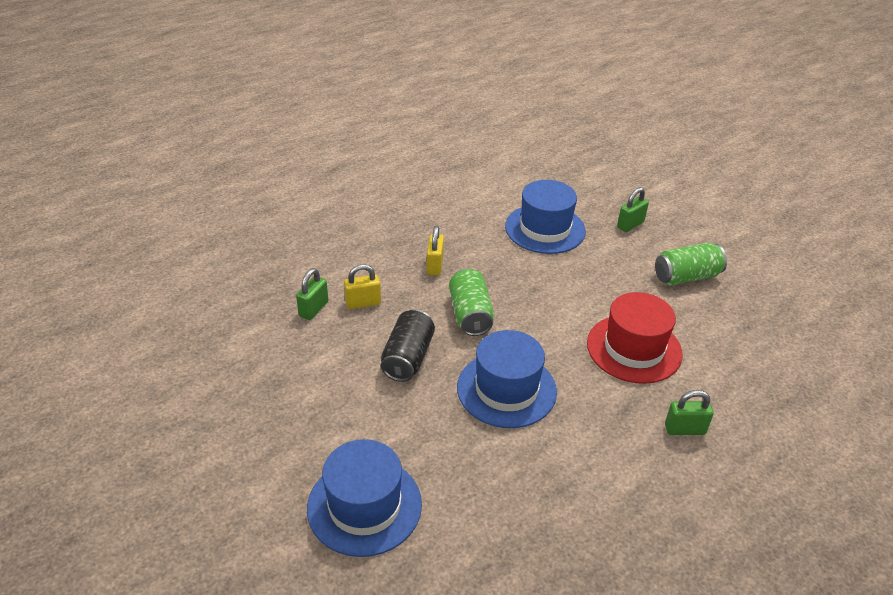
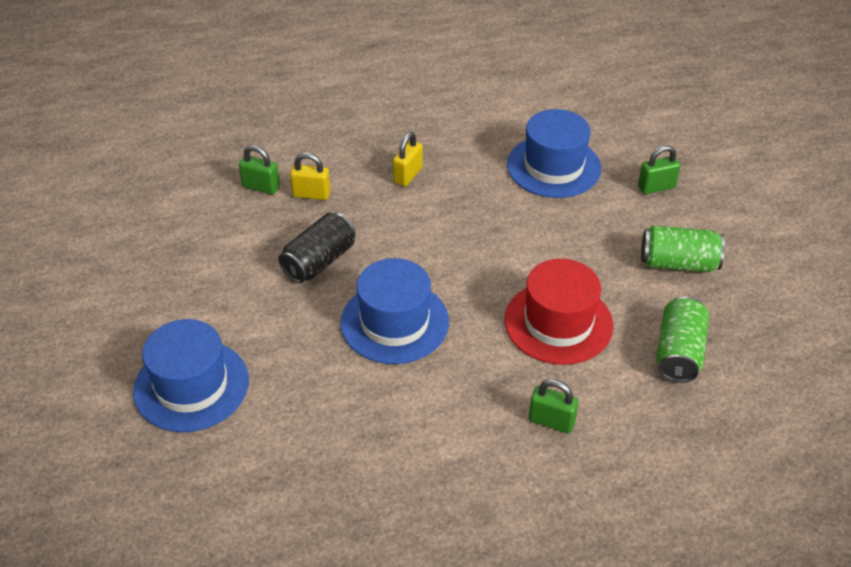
camera: 25 degrees right, 5 degrees up
(313, 309) = (261, 187): green padlock -> green padlock turned 60 degrees clockwise
(470, 314) = (410, 236): green can -> green can (678, 352)

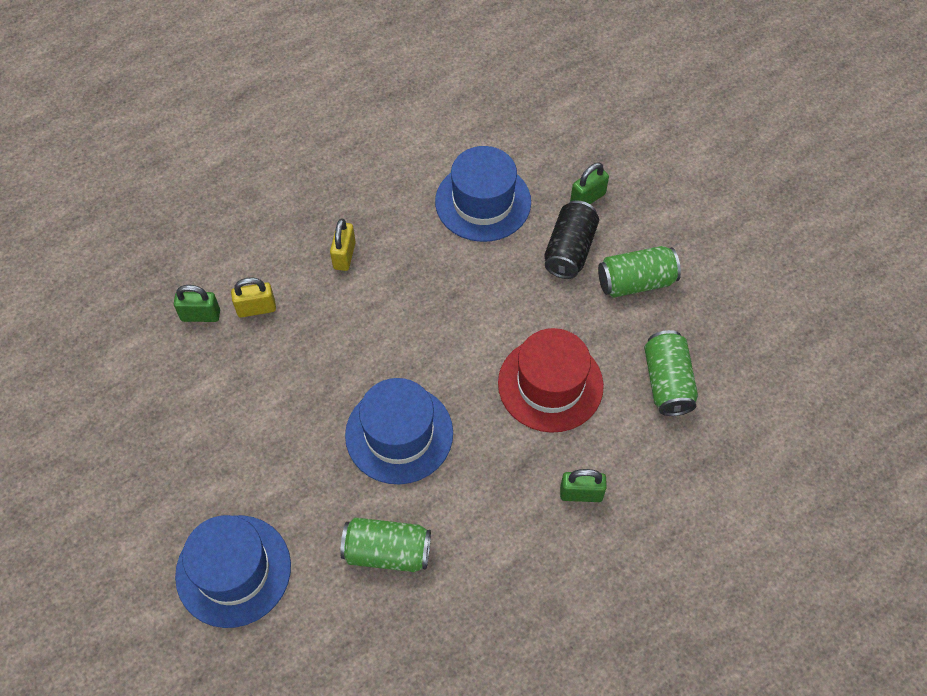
camera: 20 degrees left, 15 degrees up
(319, 261) = (298, 387): black can -> black can (569, 250)
(339, 413) = (387, 552): none -> green can

